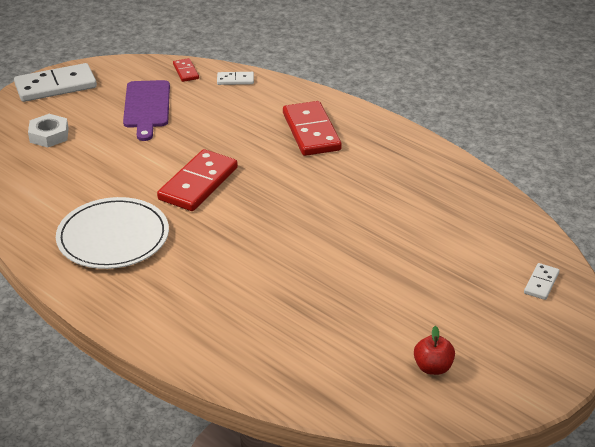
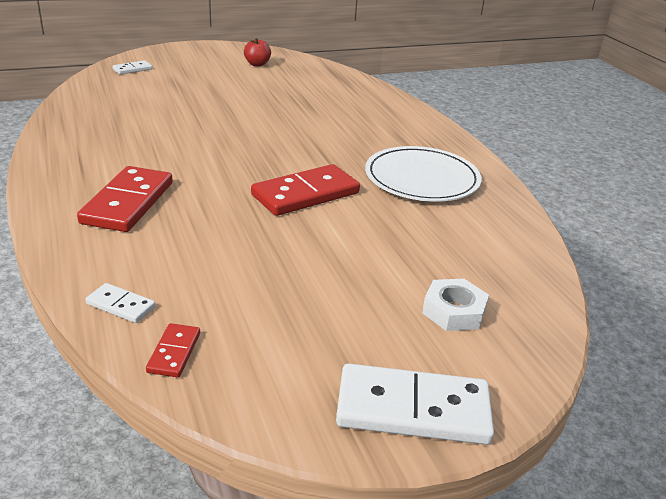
camera: 155 degrees left, 5 degrees down
(147, 107) = (289, 307): purple cutting board -> none

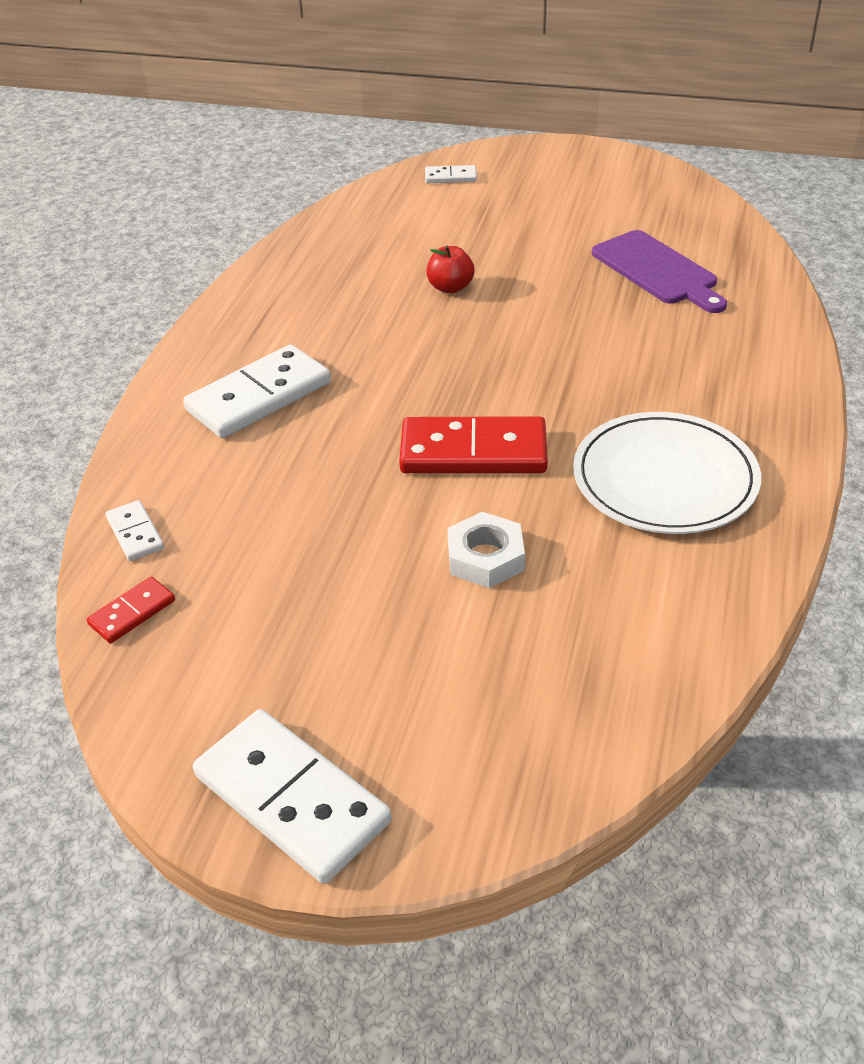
camera: 40 degrees right, 10 degrees up
(128, 203) = (259, 396): red domino -> white domino
(257, 64) = (632, 200): red apple -> red apple (450, 288)
(308, 91) = (657, 270): none -> purple cutting board
(454, 311) = (477, 700): white nut -> white nut (485, 557)

